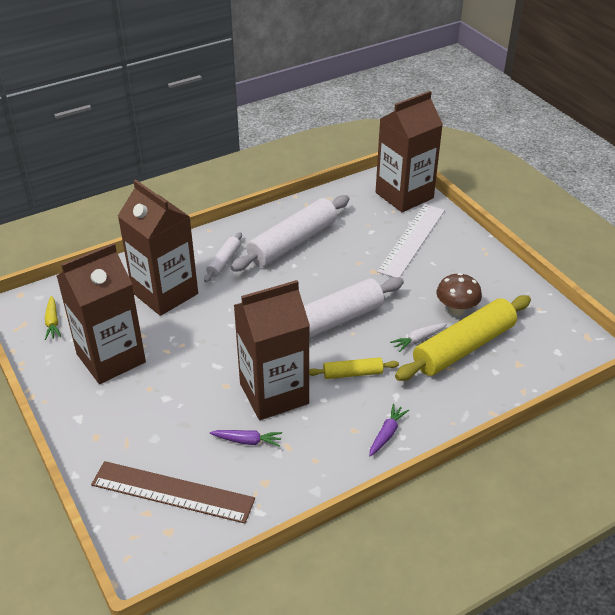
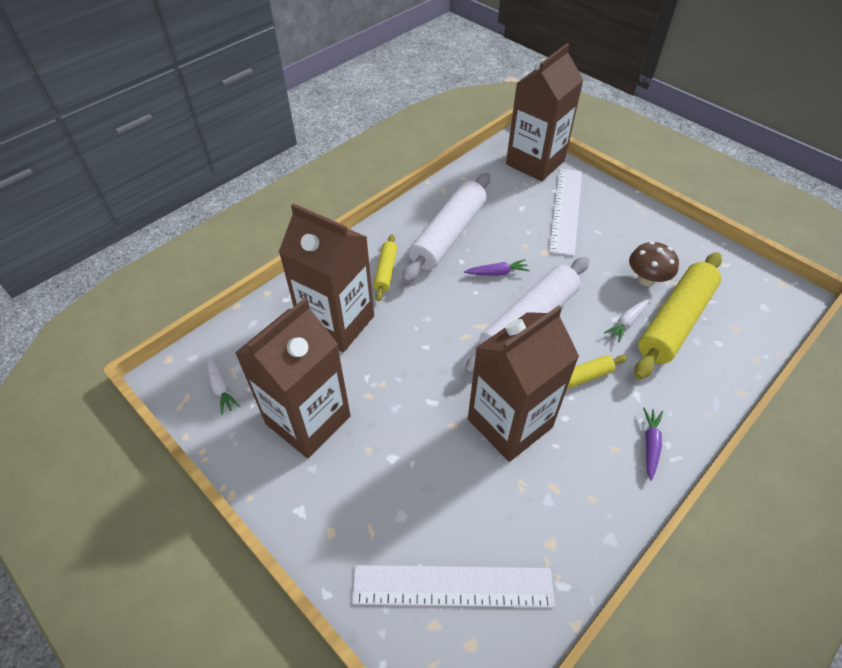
camera: 15 degrees left, 10 degrees up
(52, 322) = (221, 387): yellow carrot -> white carrot
(172, 492) = (453, 586): brown ruler -> white ruler
(224, 262) = (386, 271): white rolling pin -> yellow rolling pin
(247, 441) = (508, 492): purple carrot -> purple carrot (497, 273)

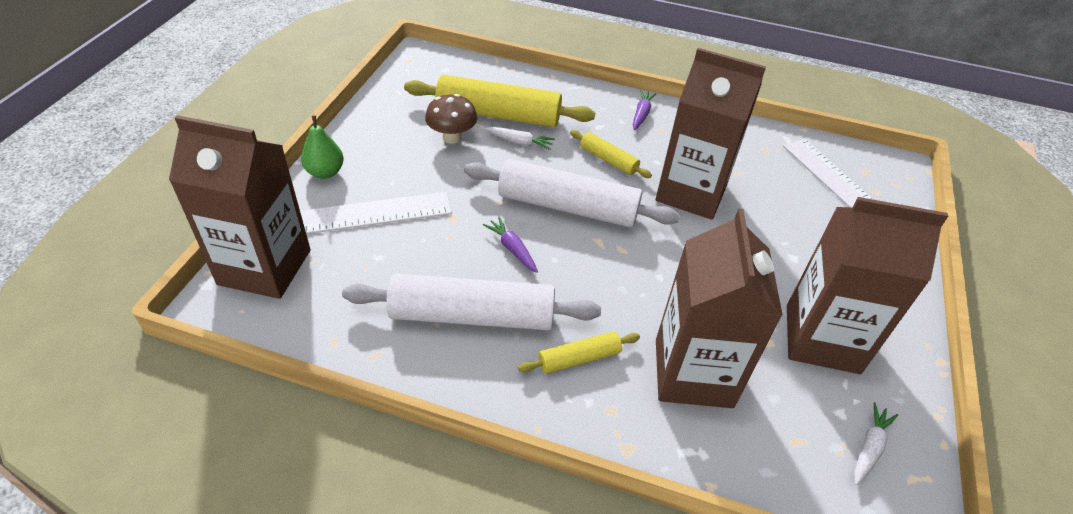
camera: 120 degrees left, 5 degrees down
(620, 201) = (325, 172): none -> green pear
(650, 445) = (641, 114): purple carrot -> purple carrot turned 120 degrees clockwise

